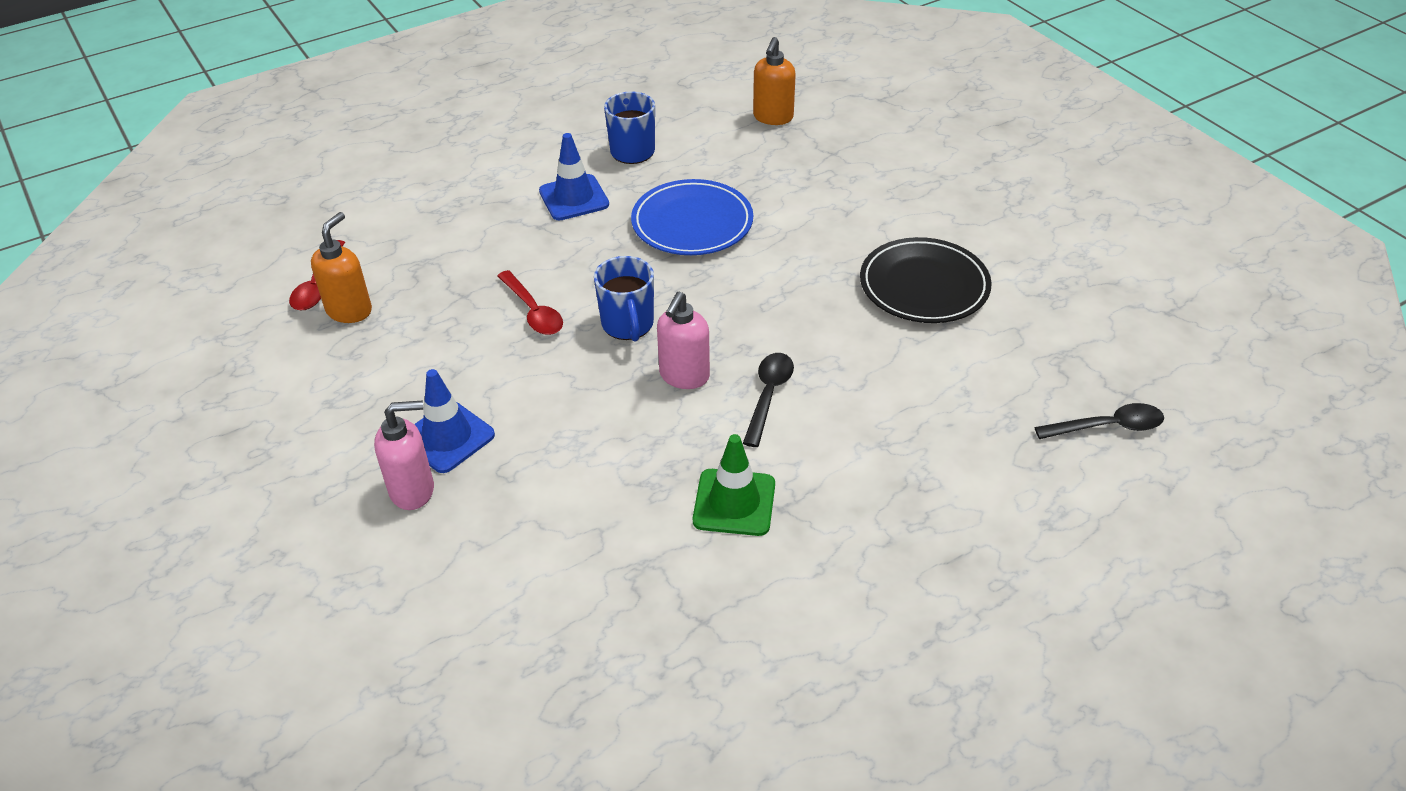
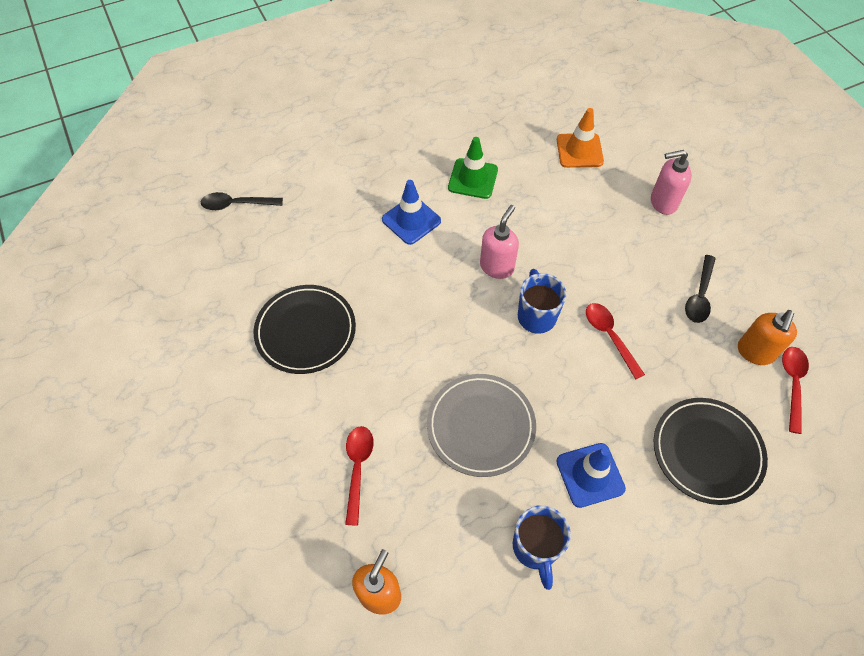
camera: 175 degrees left, 15 degrees up
(443, 223) = (707, 452): none -> black plate
(447, 437) = (650, 236): blue traffic cone -> blue traffic cone (411, 220)
(542, 573) = (579, 151): none -> orange traffic cone
(692, 223) = (480, 426): blue plate -> grey plate
(768, 396) = (442, 246): black spoon -> black spoon (699, 295)
(818, 184) = (358, 469): none -> red spoon

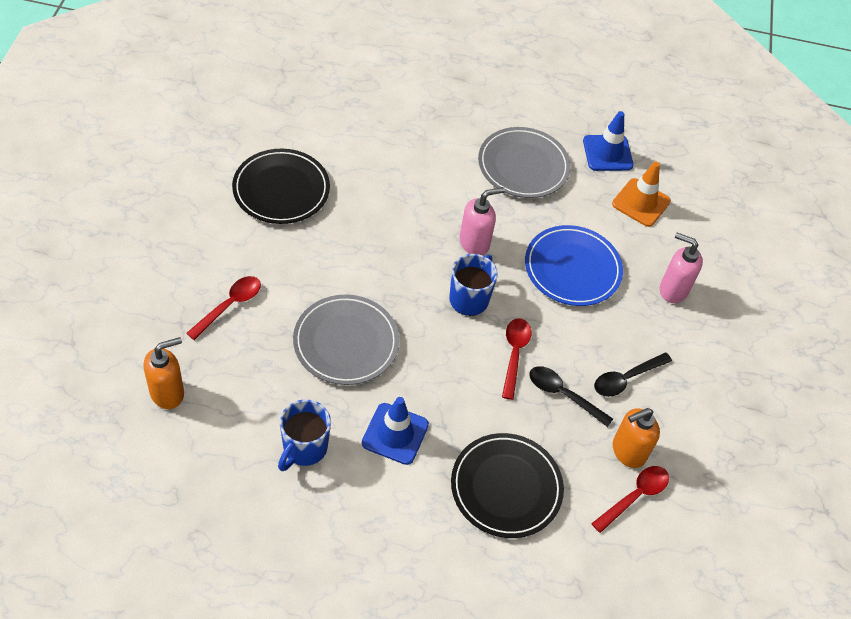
camera: 30 degrees right, 5 degrees down
(236, 204) = (316, 67): black spoon -> black spoon (563, 395)
(411, 220) = (440, 164): blue traffic cone -> blue traffic cone (607, 153)
(473, 179) = (523, 166): green traffic cone -> grey plate
(583, 236) = (572, 269): none -> blue plate

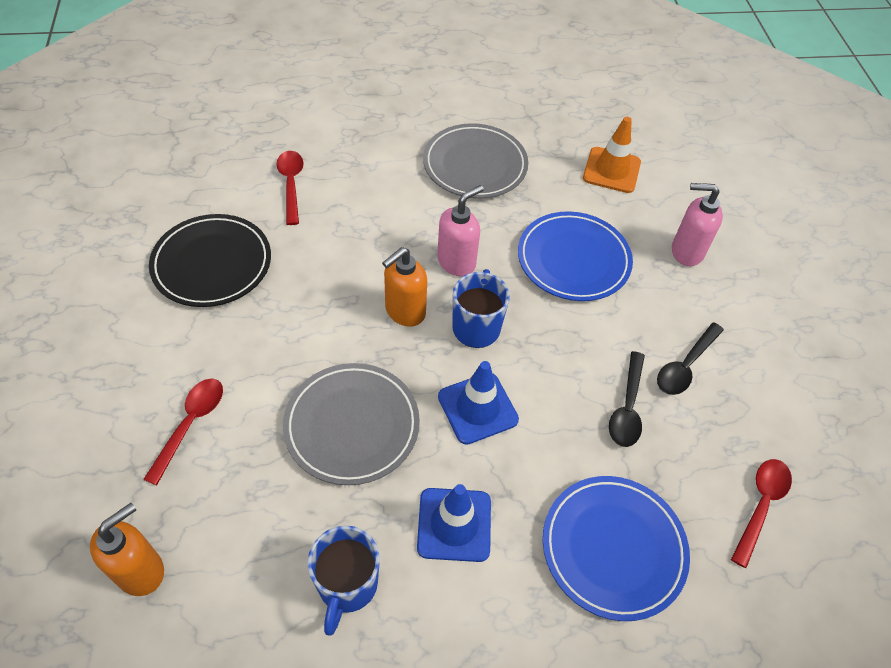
camera: 15 degrees left, 0 degrees up
(506, 487) = (613, 548): black plate -> blue plate
(514, 354) = (553, 377): red spoon -> red spoon (291, 185)
(563, 395) = (627, 407): black spoon -> black spoon turned 90 degrees counterclockwise
(607, 153) = (555, 129): blue traffic cone -> blue traffic cone (477, 408)
(628, 451) = (727, 452): orange soap dispenser -> orange soap dispenser (404, 311)

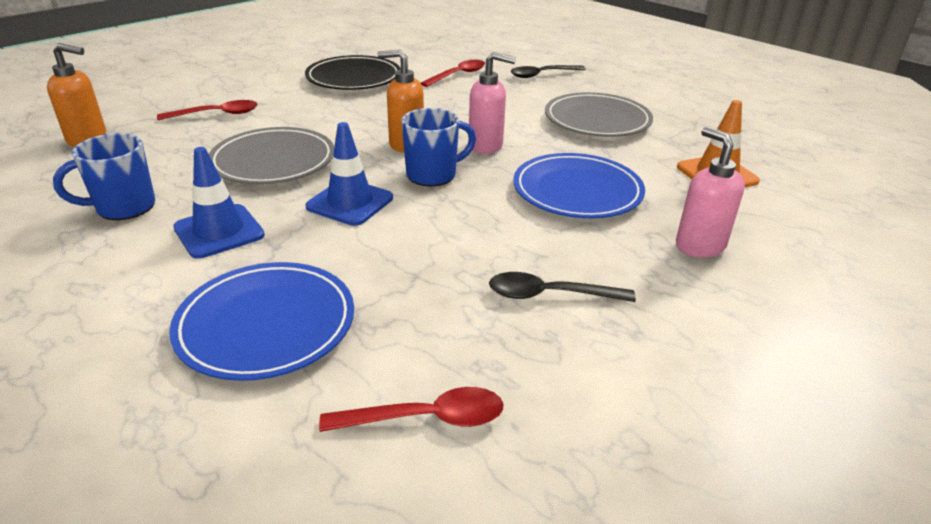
camera: 55 degrees right, 20 degrees down
(627, 407) = (447, 276): black spoon -> black spoon (542, 75)

